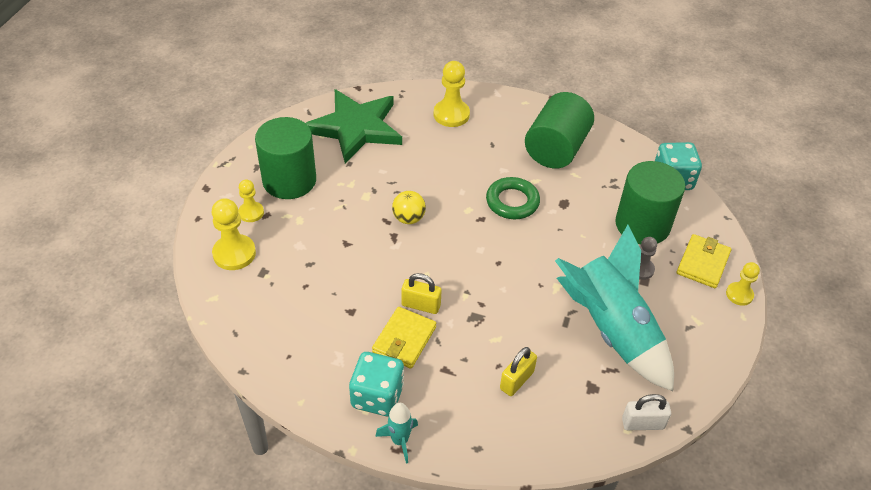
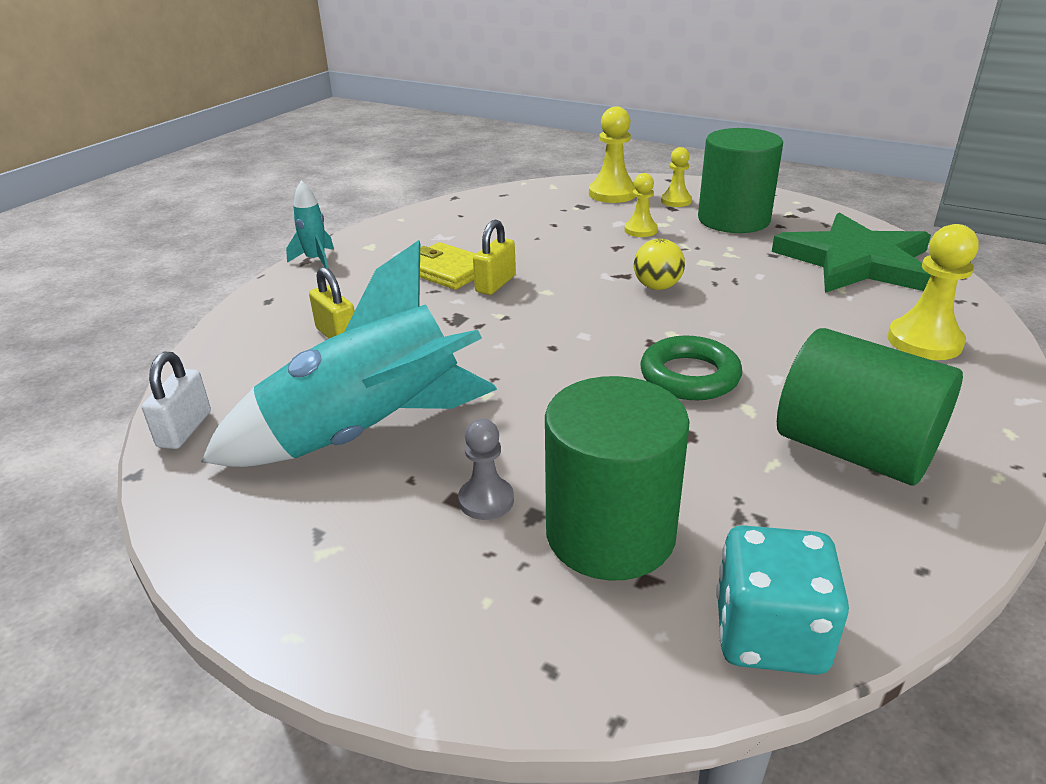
camera: 105 degrees right, 15 degrees down
(377, 396) = (379, 252): turquoise dice -> none
(702, 263) = (468, 609): yellow wallet -> none
(739, 294) = (351, 651): yellow pawn -> yellow pawn (640, 230)

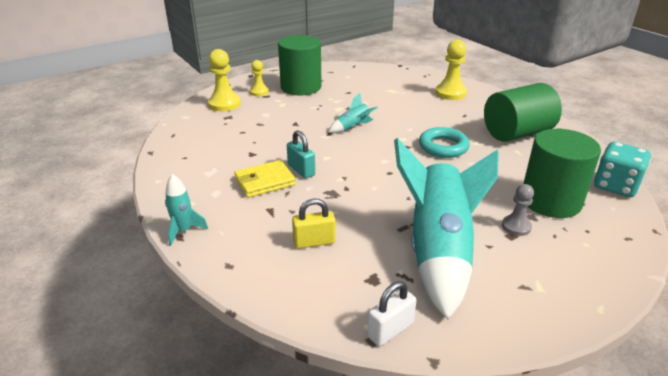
camera: 65 degrees left, 0 degrees up
(185, 429) = (390, 330): white padlock -> white padlock turned 75 degrees counterclockwise
(495, 284) = (301, 170): yellow padlock -> turquoise padlock
(640, 230) = (283, 111): yellow pawn -> none
(657, 287) = (352, 127): yellow ball -> turquoise rocket
(689, 376) = (443, 147): green ring -> turquoise ring
(855, 262) = (374, 80): green star -> none

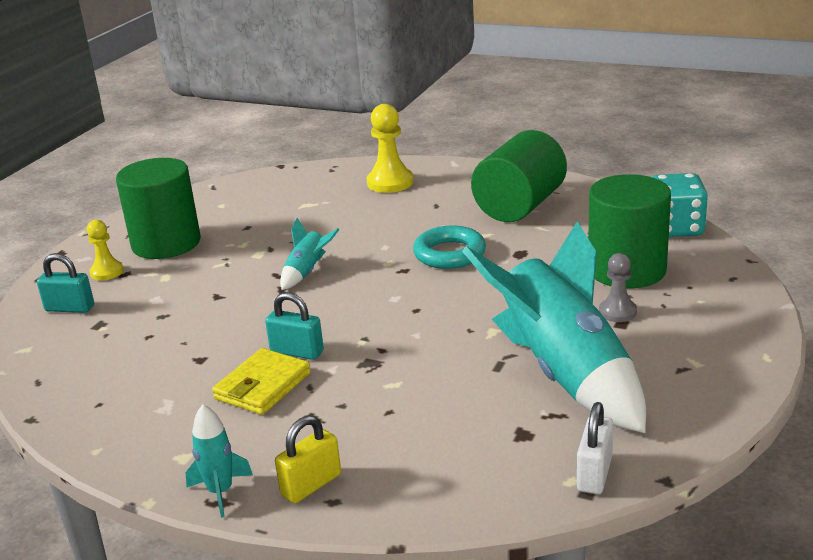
camera: 30 degrees left, 5 degrees down
(224, 104) = (70, 308): yellow pawn -> turquoise padlock
(314, 242) = (411, 427): yellow padlock -> yellow padlock (311, 485)

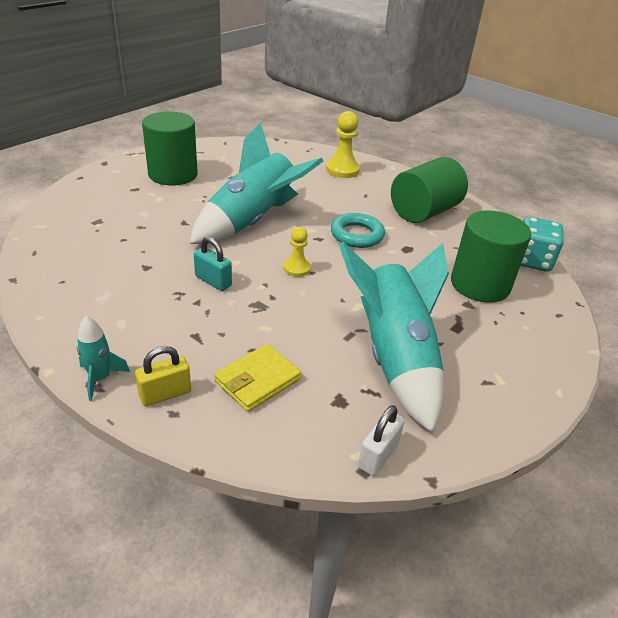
camera: 10 degrees right, 10 degrees up
(70, 308) = (86, 204): turquoise padlock -> none
(107, 272) = (124, 184): yellow pawn -> yellow pawn (297, 268)
(263, 386) = (176, 301): yellow wallet -> yellow wallet (257, 380)
(307, 272) = (252, 221): turquoise rocket -> turquoise rocket, size x2.39
(617, 312) = (458, 317): grey pawn -> none

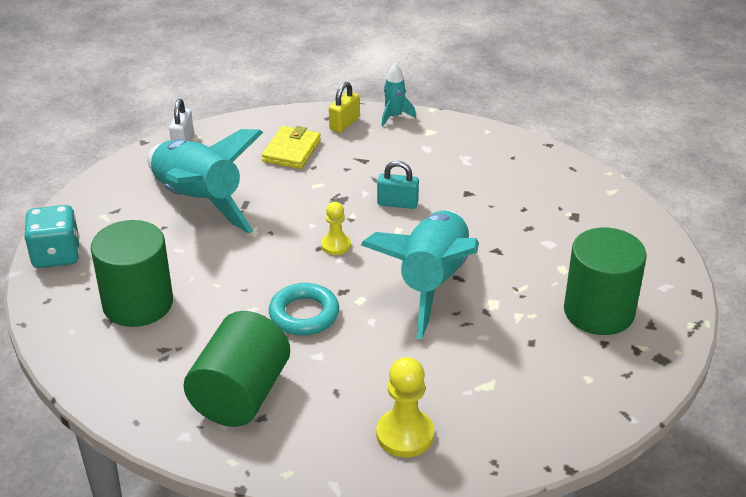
camera: 155 degrees right, 0 degrees up
(531, 261) = (78, 366): turquoise dice -> turquoise dice (56, 255)

